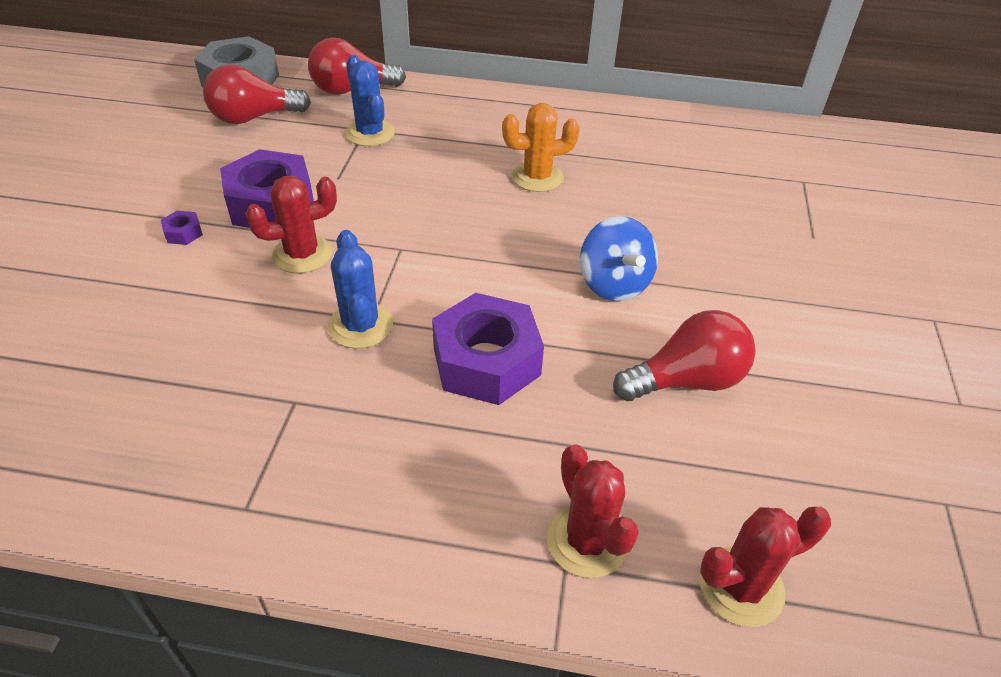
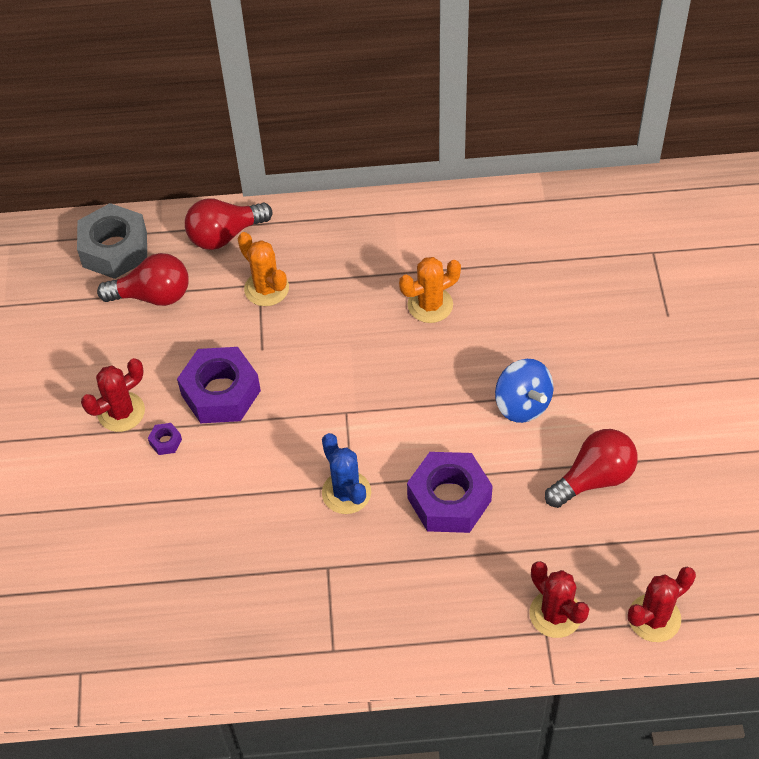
camera: 10 degrees left, 10 degrees up
(253, 118) = (153, 295): red light bulb -> red light bulb turned 150 degrees counterclockwise
(302, 254) = (271, 438): red cactus -> red cactus (121, 412)
(370, 133) = (266, 288): blue cactus -> orange cactus

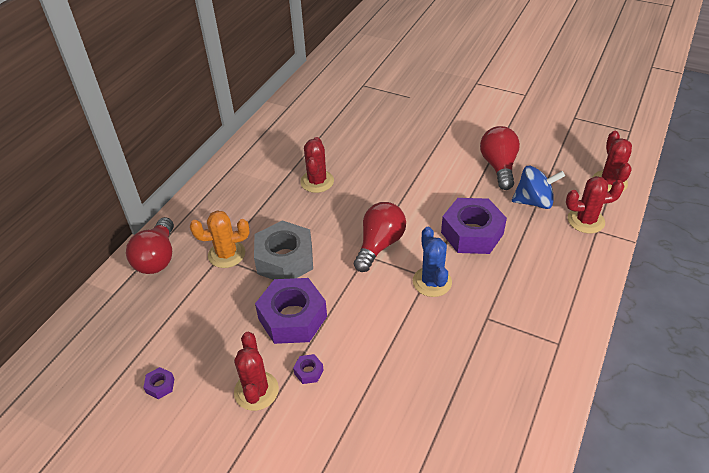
camera: 60 degrees left, 10 degrees down
(85, 336) = (160, 386): none -> purple nut
(115, 249) = (98, 330): grey nut -> grey nut (285, 259)
(153, 295) = (166, 323): red light bulb -> red light bulb (379, 245)
(346, 493) = (432, 282): blue cactus -> blue cactus turned 75 degrees clockwise
(430, 305) = (317, 181): orange cactus -> red cactus
(522, 404) = (425, 173): blue spinning top -> blue spinning top (534, 201)

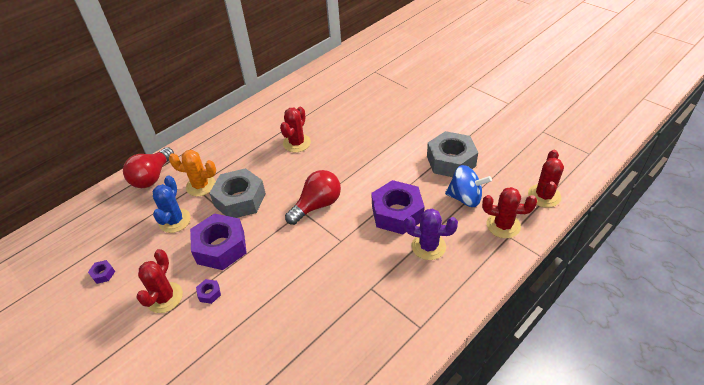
camera: 20 degrees right, 0 degrees up
(432, 282) = (342, 246): blue cactus -> blue cactus (175, 221)
(498, 166) = (451, 161): red light bulb -> grey nut
(523, 260) = (428, 246): none -> purple cactus

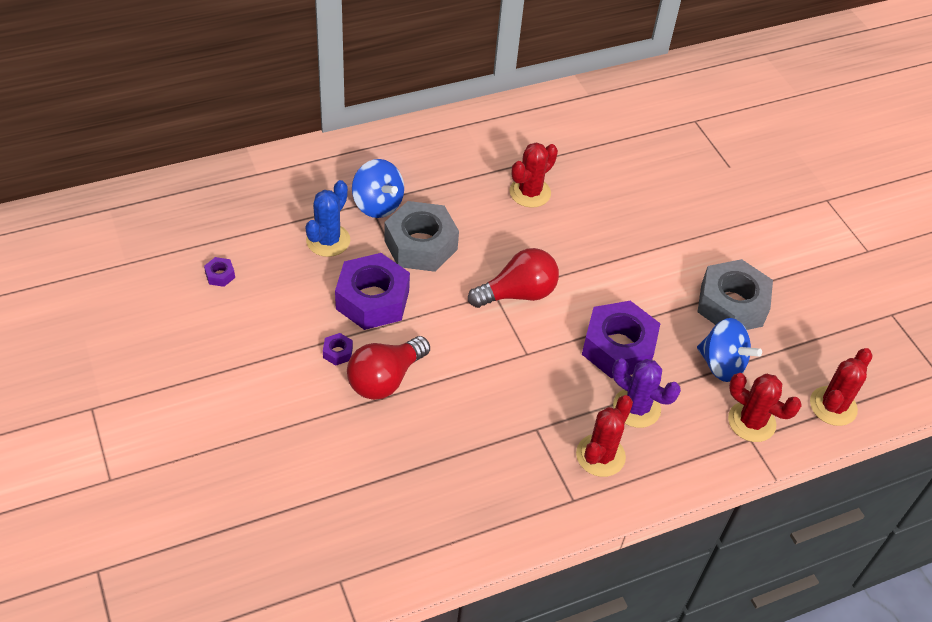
camera: 15 degrees right, 5 degrees up
(152, 177) = (319, 167): red light bulb -> red light bulb (385, 379)
(164, 297) = (283, 335): red cactus -> red cactus (600, 455)
(201, 186) = (377, 204): orange cactus -> blue spinning top

